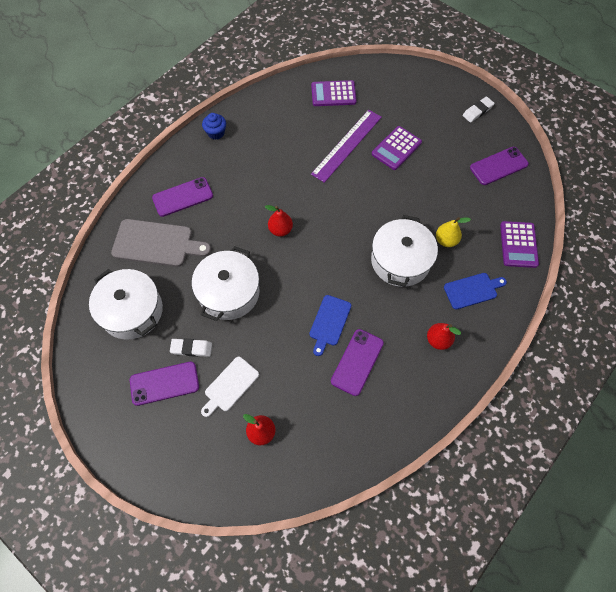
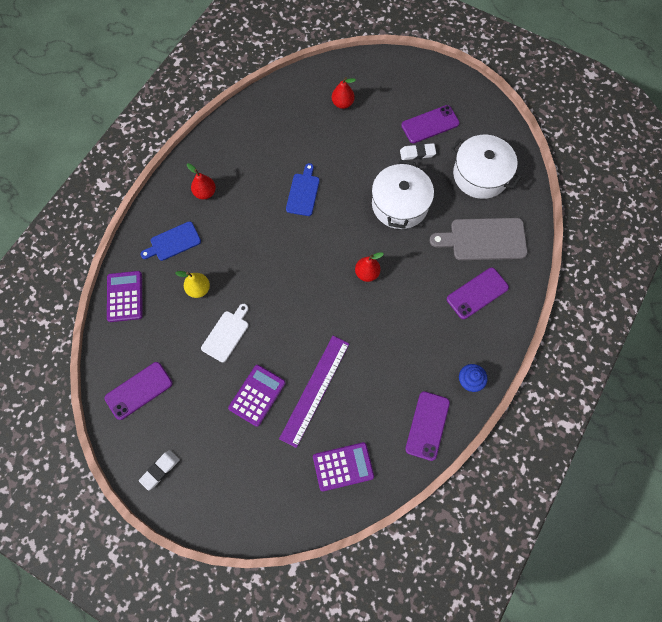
camera: 170 degrees right, 5 degrees up
(230, 386) = (376, 131): white cutting board -> white cutting board (226, 334)
(357, 362) = (274, 164): purple phone -> purple phone (427, 425)
(400, 260) = (243, 260): white pot -> none

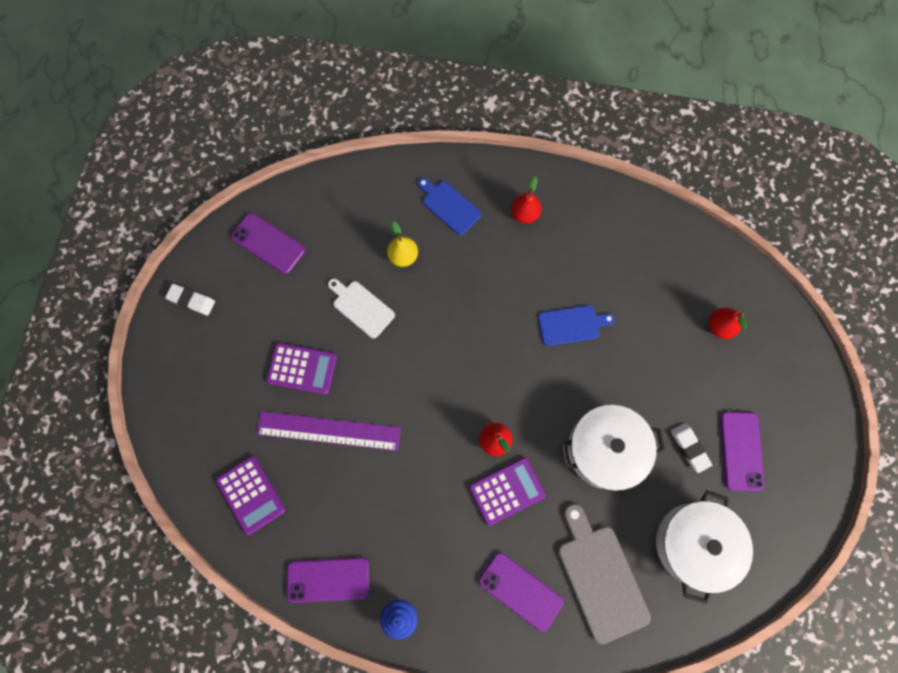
camera: 70 degrees right, 5 degrees up
(125, 296) = (367, 184): purple calculator -> purple calculator (506, 491)
(226, 334) = (361, 307): white cutting board -> white cutting board turned 150 degrees counterclockwise
(430, 124) = (741, 450): purple phone -> purple phone turned 45 degrees clockwise

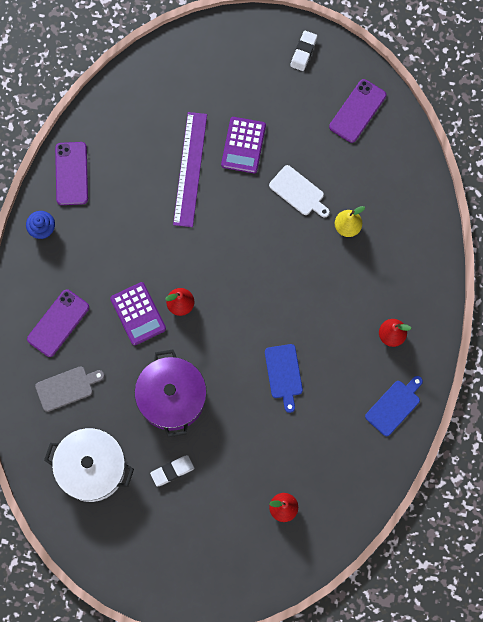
camera: 90 degrees right, 0 degrees up
(251, 495) = (138, 111): purple calculator -> none
(361, 307) = (298, 192): white cutting board -> white cutting board turned 90 degrees clockwise
(449, 206) = (398, 267): blue cutting board -> blue cutting board (394, 406)
(600, 577) = (67, 387): grey cutting board -> grey cutting board, size x0.63
(605, 449) = (171, 398): white pot -> purple pot
(741, 450) = (169, 516): purple phone -> none

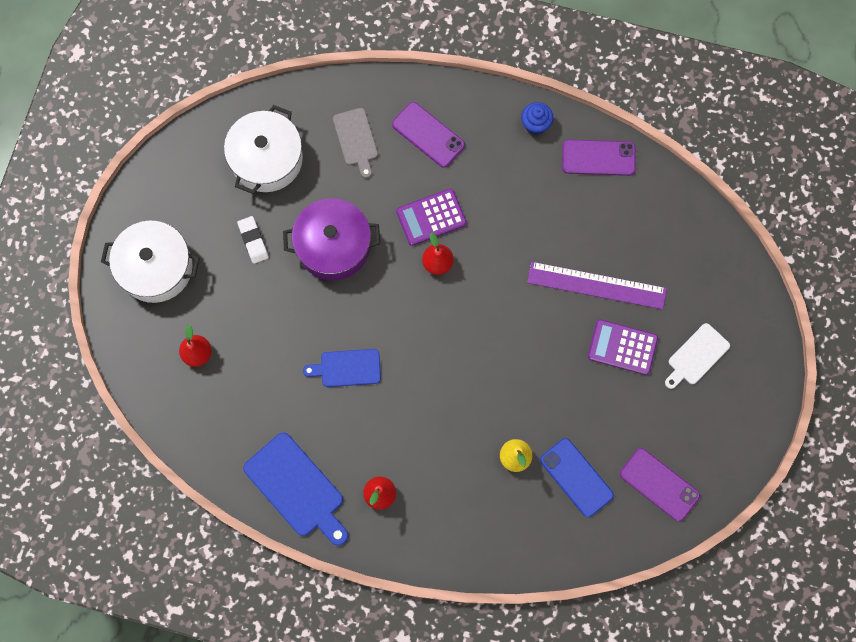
camera: 95 degrees right, 0 degrees up
(205, 558) = (156, 268): none -> white pot
(298, 192) = (561, 405): white cutting board -> white cutting board (696, 356)
(303, 52) = (738, 428): white eraser -> none
(359, 176) = (576, 477): none -> blue phone
(394, 406) = (297, 488): blue cutting board -> blue cutting board, size x1.60

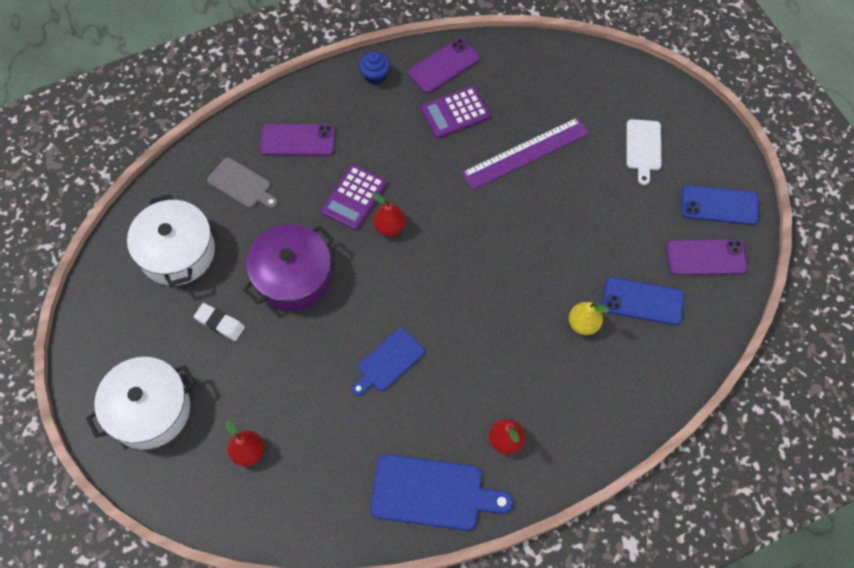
camera: 40 degrees left, 10 degrees down
(622, 347) = (585, 182): purple calculator -> purple calculator (455, 113)
(712, 452) = (719, 205): none -> blue phone

